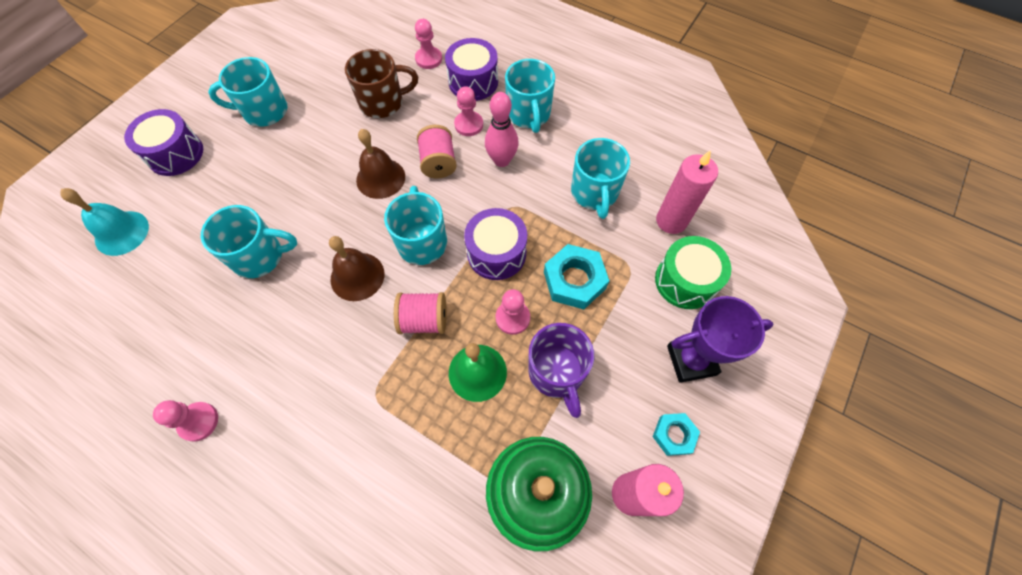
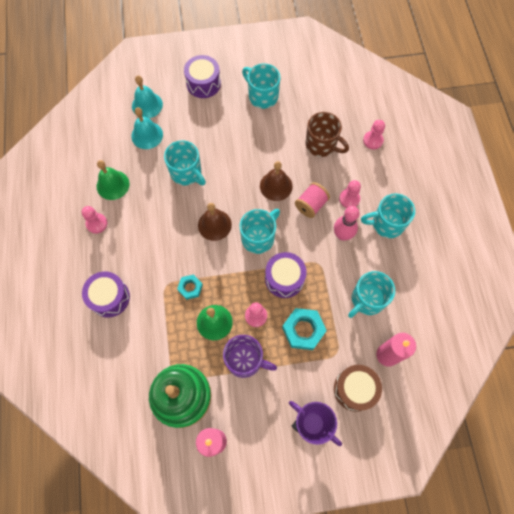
camera: 50 degrees right, 5 degrees up
(159, 263) = (147, 135): none -> turquoise bell
(171, 357) = (113, 185): none -> green bell
(424, 320) = (219, 275): pink spool -> none
(473, 82) = (380, 176): purple drum -> purple drum (109, 297)
(528, 114) = (386, 224): turquoise mug -> turquoise mug turned 45 degrees clockwise
(557, 373) = (245, 360): purple mug -> purple mug turned 105 degrees counterclockwise
(674, 435) = (260, 443): turquoise nut -> turquoise nut (190, 288)
(685, 281) = (354, 389): green drum -> brown drum

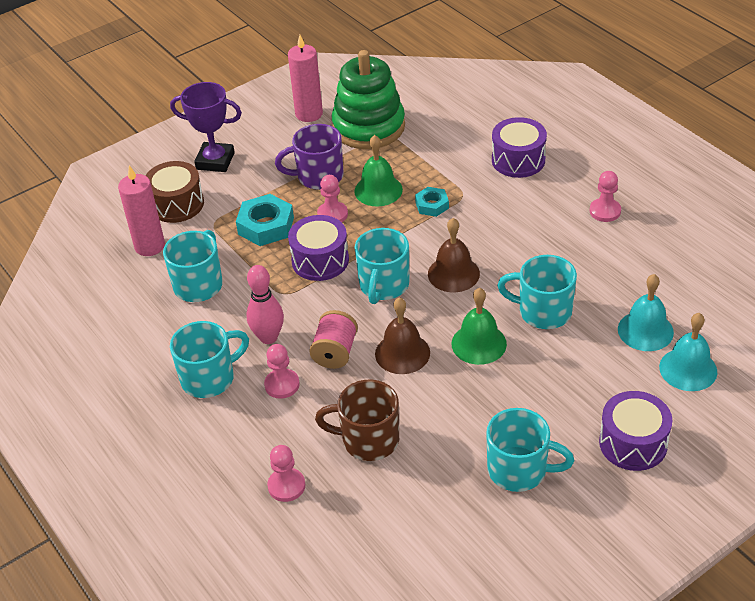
camera: 155 degrees right, 25 degrees down
(113, 185) = (629, 255): green bell -> green bell (479, 343)

